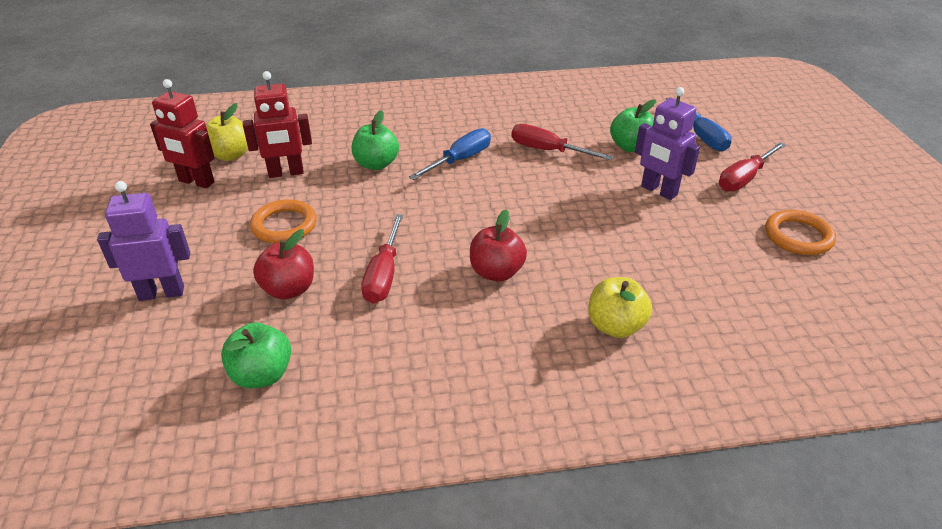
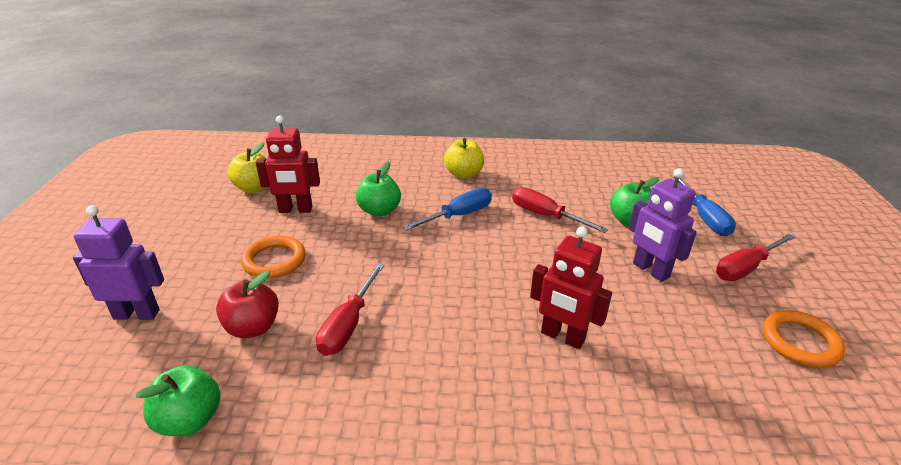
camera: 10 degrees right, 5 degrees down
(196, 182) = (215, 209): red robot -> red robot (562, 337)
(496, 272) = (461, 338): red apple -> none
(615, 326) = (573, 422): yellow apple -> yellow apple (463, 174)

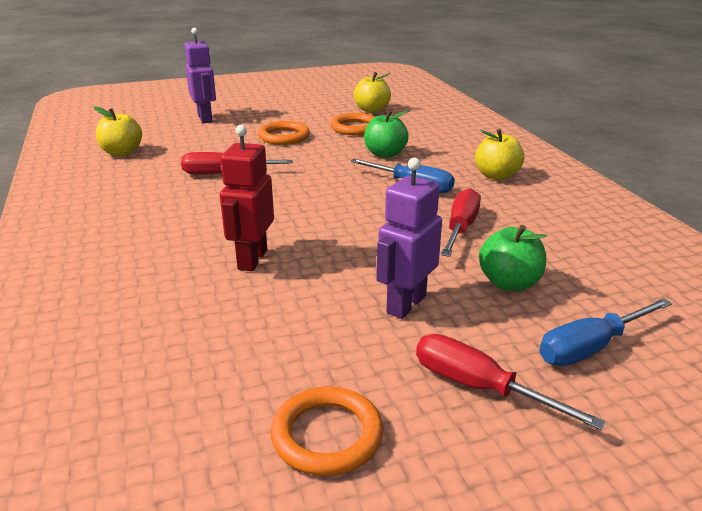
camera: 70 degrees right, 5 degrees down
(189, 420) = (122, 152): green apple -> yellow apple
(253, 327) = (207, 148): red apple -> none
(295, 210) = (355, 128): red robot -> orange ring

